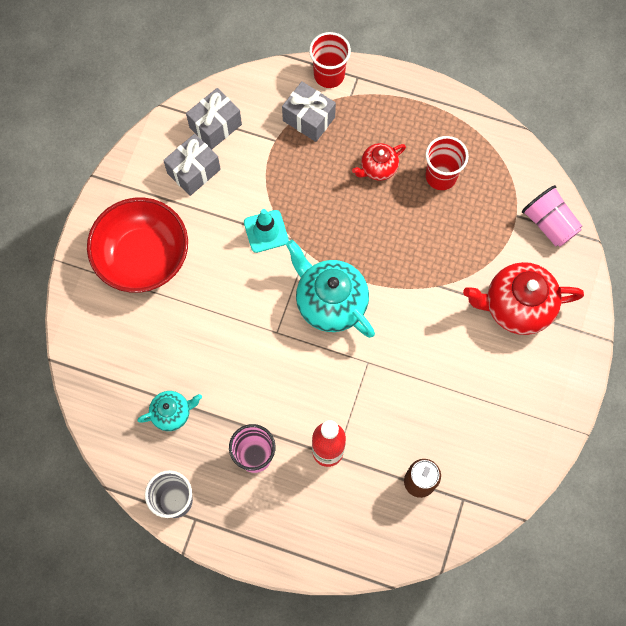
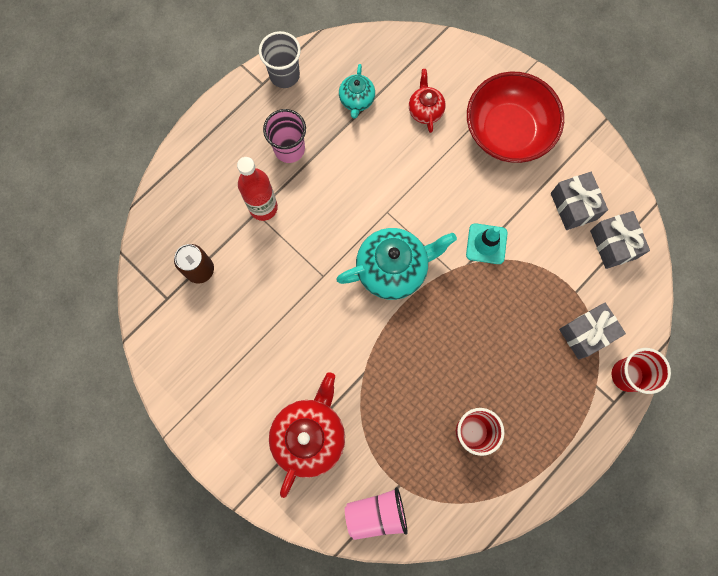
camera: 115 degrees right, 5 degrees up
(378, 168) = (506, 374): red teapot -> red teapot (425, 110)

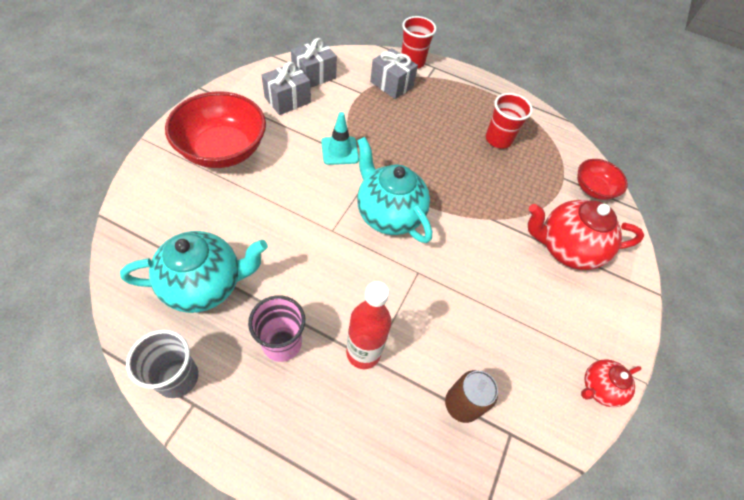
camera: 115 degrees left, 20 degrees down
(356, 100) = (205, 285): turquoise teapot -> turquoise teapot, size x1.84
(376, 513) = (593, 189): pink cup -> red bowl
(425, 110) = (209, 218): red teapot -> red teapot (598, 388)

